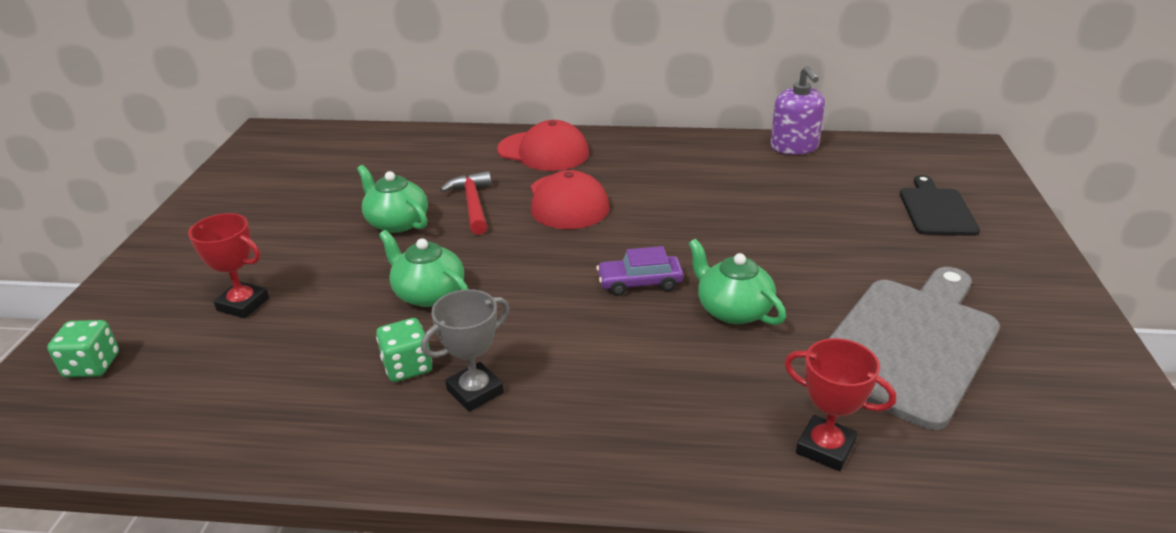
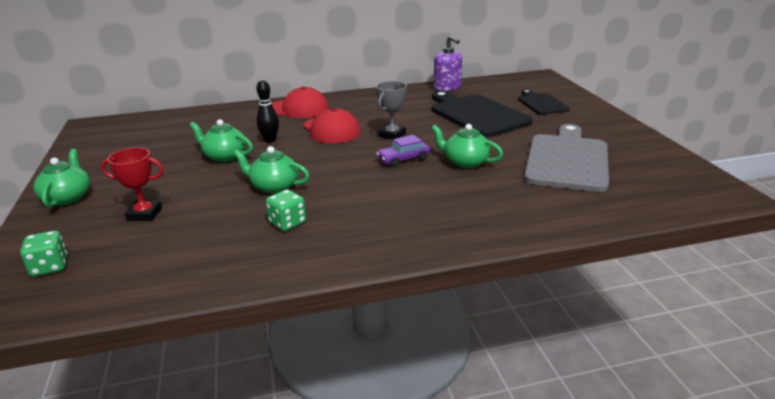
camera: 20 degrees left, 5 degrees down
(174, 253) = (67, 197): none -> green teapot
(472, 204) = (270, 140): red hammer -> black bowling pin
(475, 391) = (340, 225): grey trophy -> grey trophy (392, 135)
(809, 213) = (476, 114): none -> black cutting board
(825, 448) = (555, 209): red trophy -> none

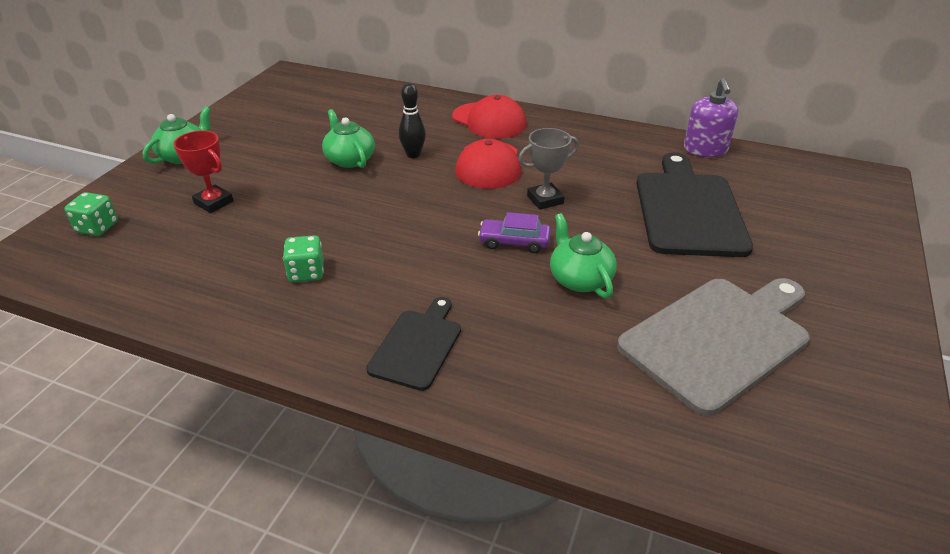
camera: 35 degrees right, 10 degrees up
(274, 186) = (347, 219): green teapot -> none
(541, 103) = (808, 227): black cutting board -> black cutting board (417, 345)

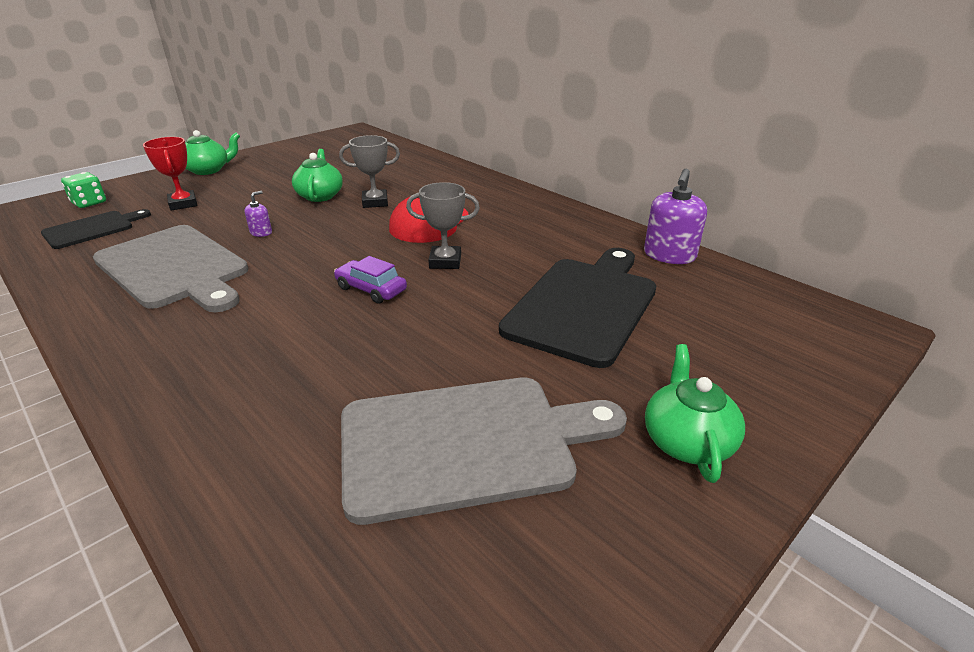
camera: 25 degrees right, 5 degrees down
(306, 272) = (175, 268): green dice -> grey cutting board
(343, 214) = (261, 232): none -> purple soap dispenser
(413, 155) = (375, 202): black bowling pin -> grey trophy
(417, 345) = (175, 350): black cutting board -> black cutting board (92, 229)
(489, 121) = (474, 190): red cap -> none
(579, 279) = (390, 338): green teapot -> green teapot (686, 441)

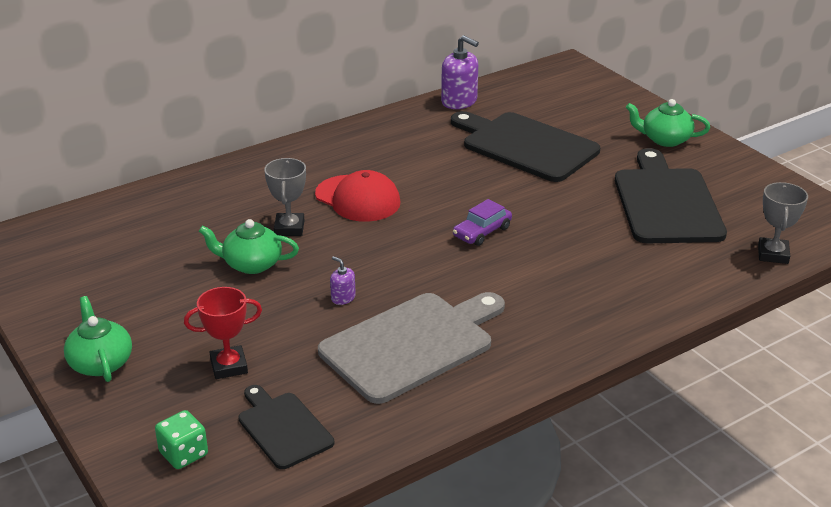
camera: 80 degrees left, 0 degrees up
(445, 261) = (442, 195): grey trophy -> grey trophy (773, 254)
(466, 443) = (666, 202): grey cutting board -> black cutting board

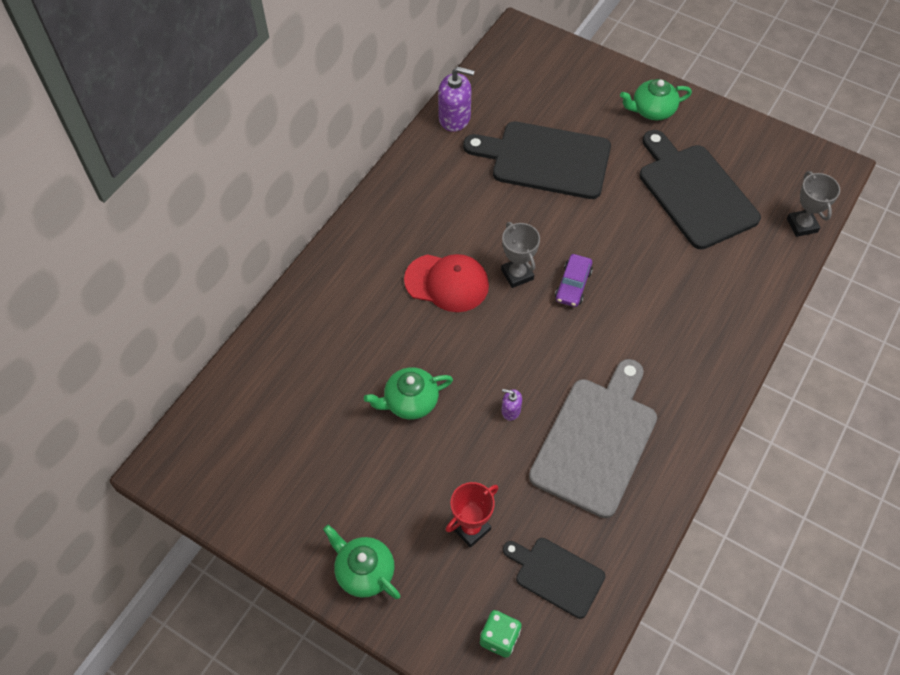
camera: 25 degrees left, 25 degrees up
(289, 228) = (413, 343): grey trophy -> grey trophy (517, 274)

